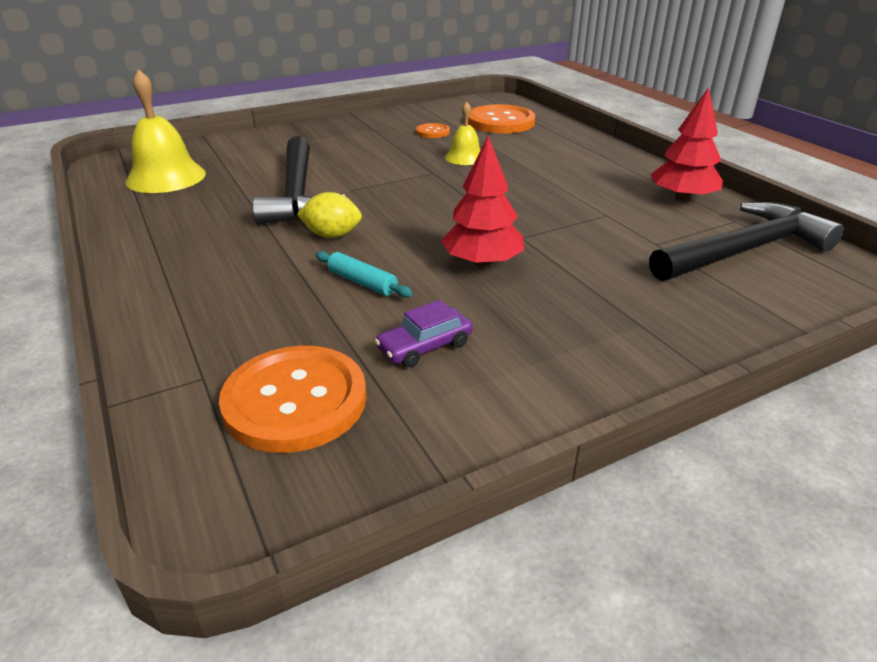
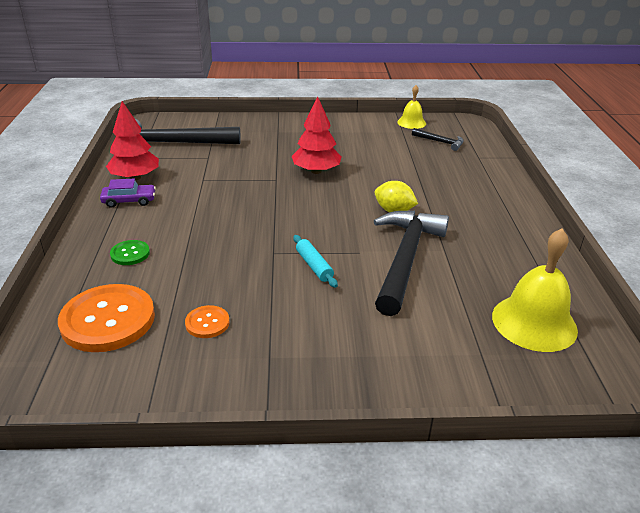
camera: 155 degrees left, 0 degrees up
(295, 400) = (440, 142): orange button -> black hammer
(362, 282) = (390, 177): turquoise rolling pin -> turquoise rolling pin (314, 266)
(424, 346) = (378, 145): purple car -> purple car (129, 201)
(465, 157) = (224, 265): yellow bell -> yellow bell (411, 122)
(552, 148) = (130, 254): none -> green button

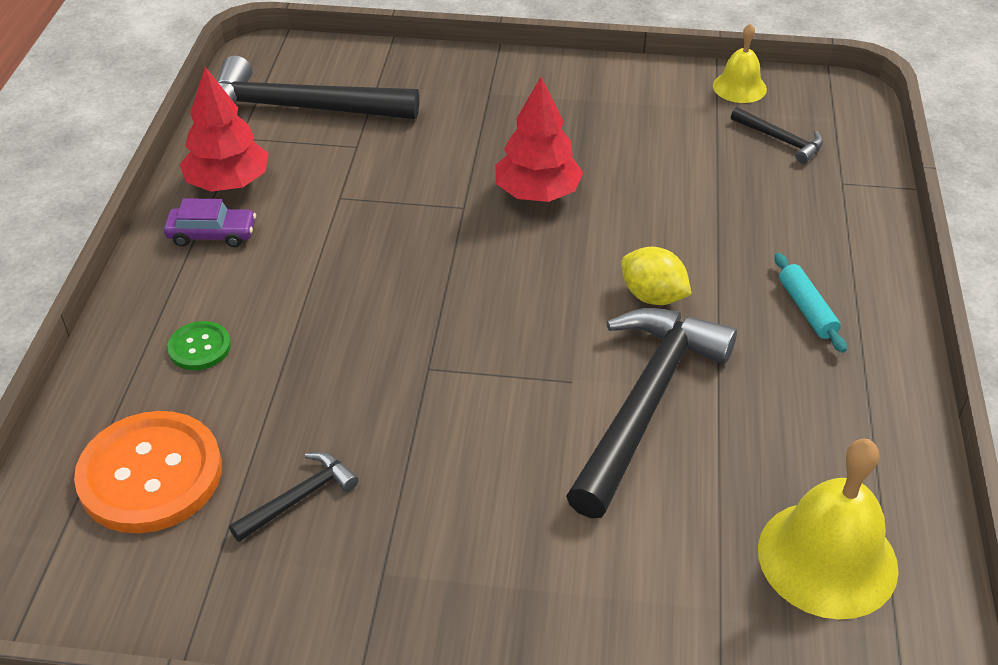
camera: 10 degrees right, 10 degrees up
(207, 323) = (299, 498): orange button -> black hammer
(314, 266) = (489, 402): turquoise rolling pin -> turquoise rolling pin (806, 309)

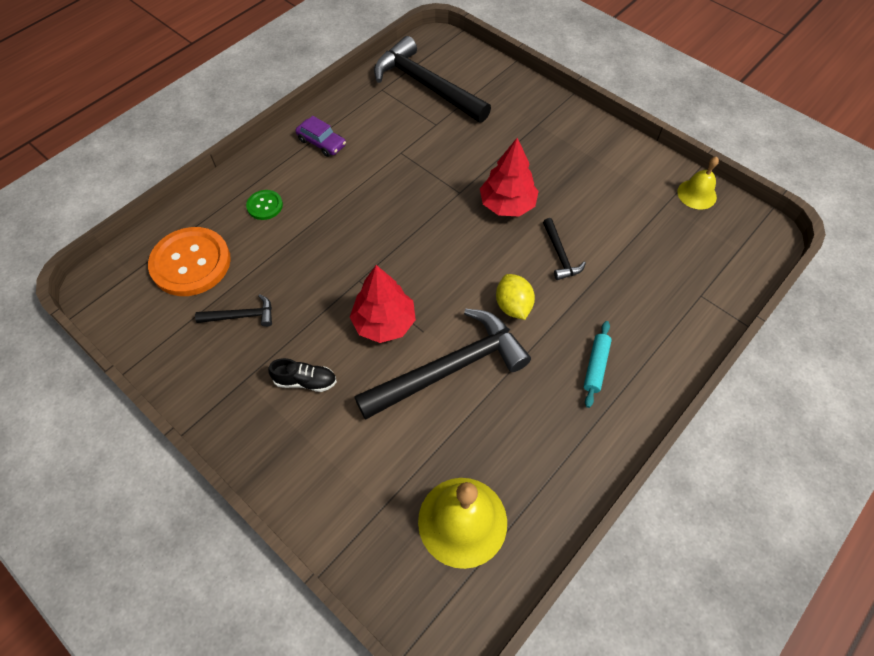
camera: 35 degrees right, 15 degrees up
(228, 183) = (353, 115): red tree -> red tree (384, 323)
(472, 523) = (305, 381): none -> black shoe
(780, 140) = (688, 245): black hammer -> black hammer (560, 255)

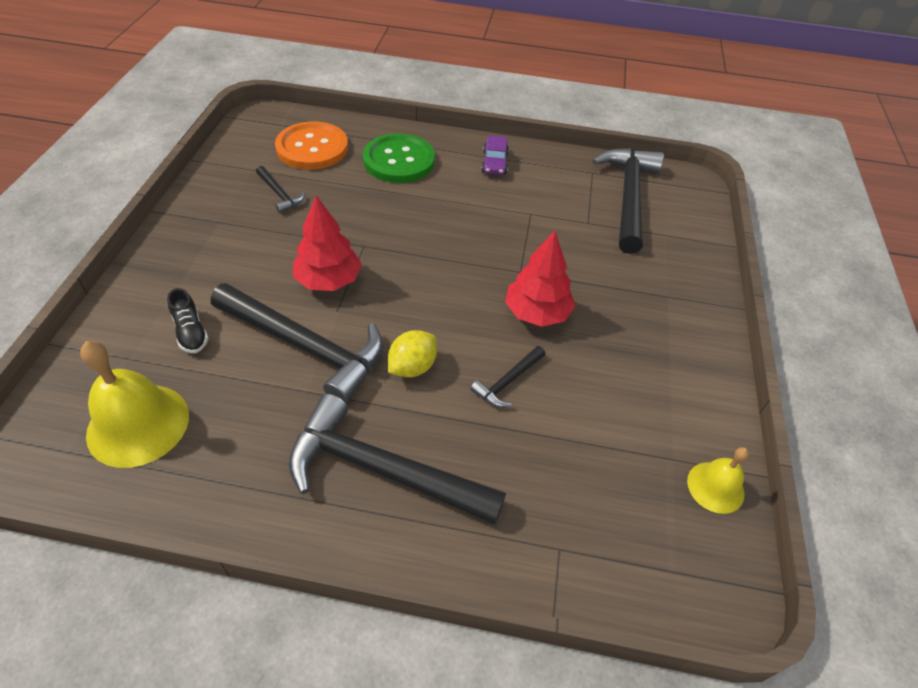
camera: 55 degrees right, 10 degrees down
(265, 206) = (399, 160): green button -> green button, size x2.09
(305, 381) = (237, 256): black shoe -> black shoe (191, 332)
(595, 366) = (382, 471): turquoise rolling pin -> black hammer

